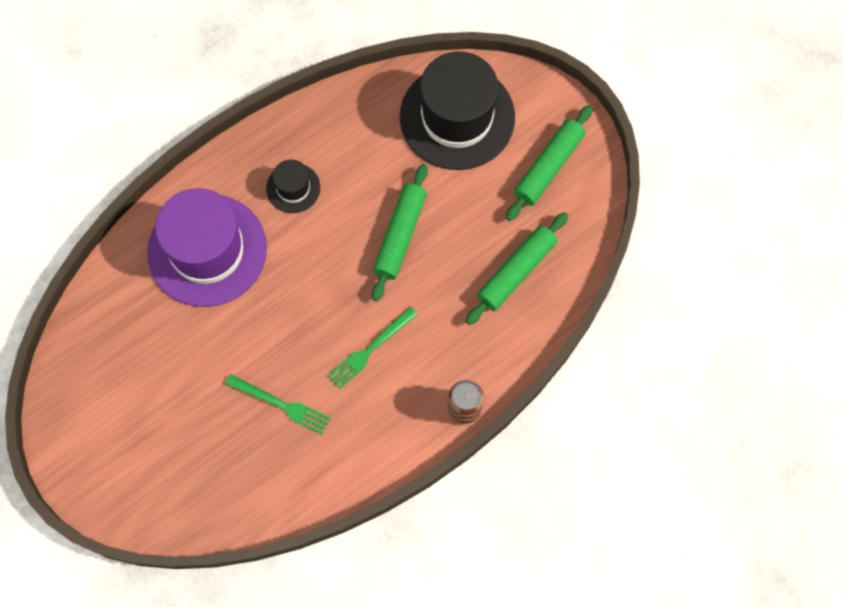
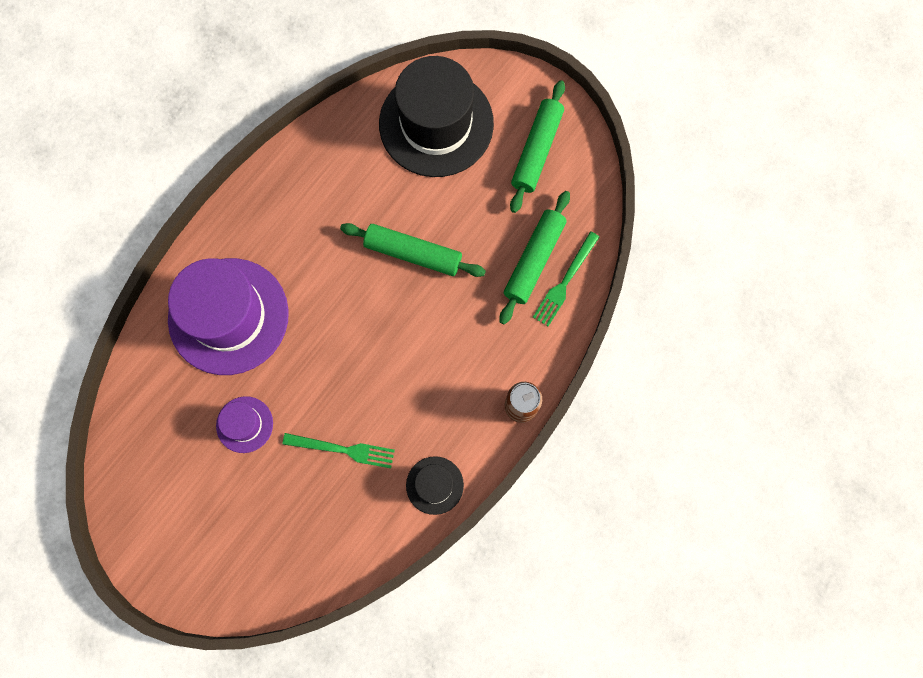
camera: 15 degrees left, 5 degrees up
(194, 356) = (244, 424): none -> purple hat
(293, 188) = (296, 233): black hat -> black hat (434, 485)
(370, 349) = (414, 372): green fork -> green fork (565, 281)
(400, 235) = (413, 253): green rolling pin -> green rolling pin turned 75 degrees counterclockwise

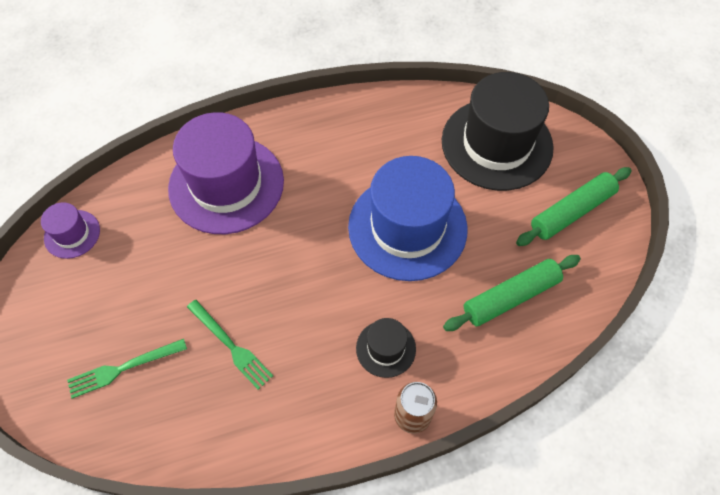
camera: 35 degrees right, 15 degrees down
(244, 424) = (171, 272): purple hat -> purple hat (72, 234)
(413, 253) = (407, 227): green rolling pin -> blue hat
(434, 485) = (284, 432): black hat -> black hat (386, 348)
(565, 281) = (528, 332): green fork -> green fork (124, 368)

